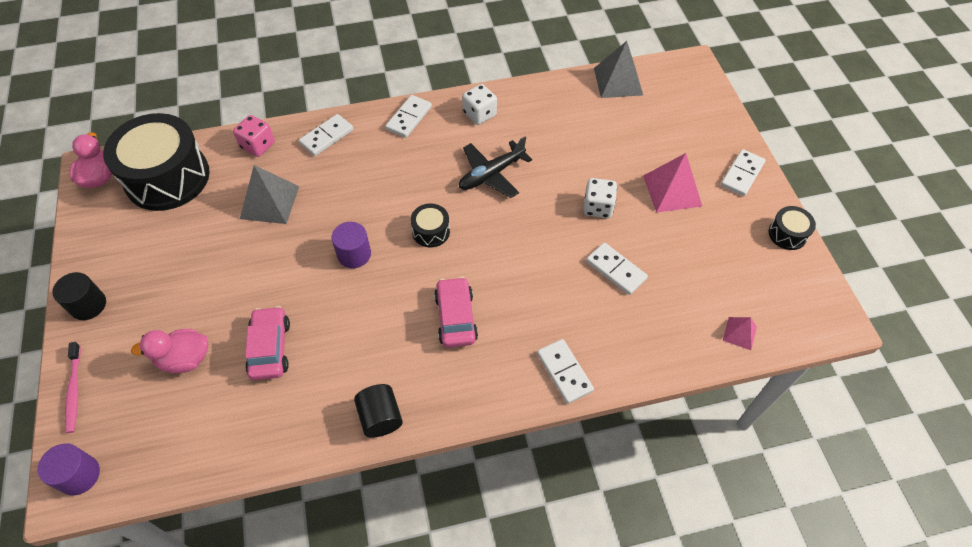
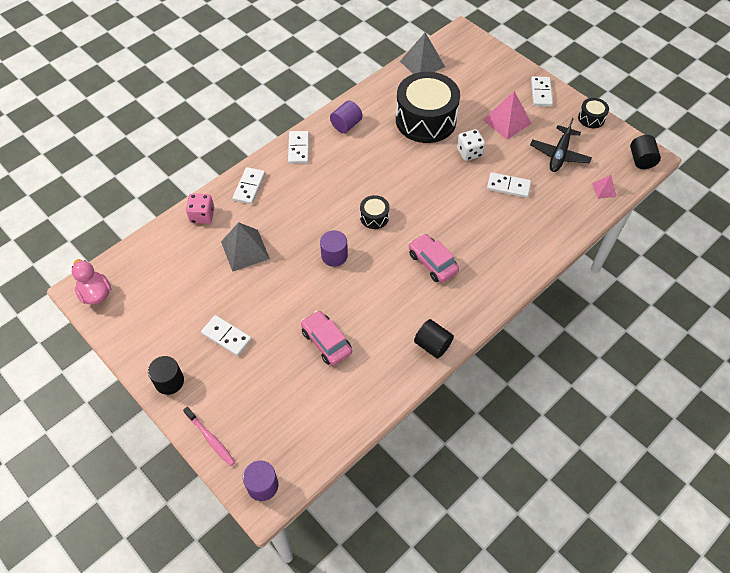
camera: 30 degrees left, 0 degrees up
(167, 177) = (151, 269): black drum -> black drum (425, 120)
(185, 359) = (273, 378): pink duck -> none
(479, 114) = (346, 125): white dice -> purple cylinder
(491, 174) = (385, 162): black plane -> black plane (559, 154)
(564, 372) = (522, 262): white domino -> white domino (226, 336)
(820, 318) = (641, 160): none -> black cylinder

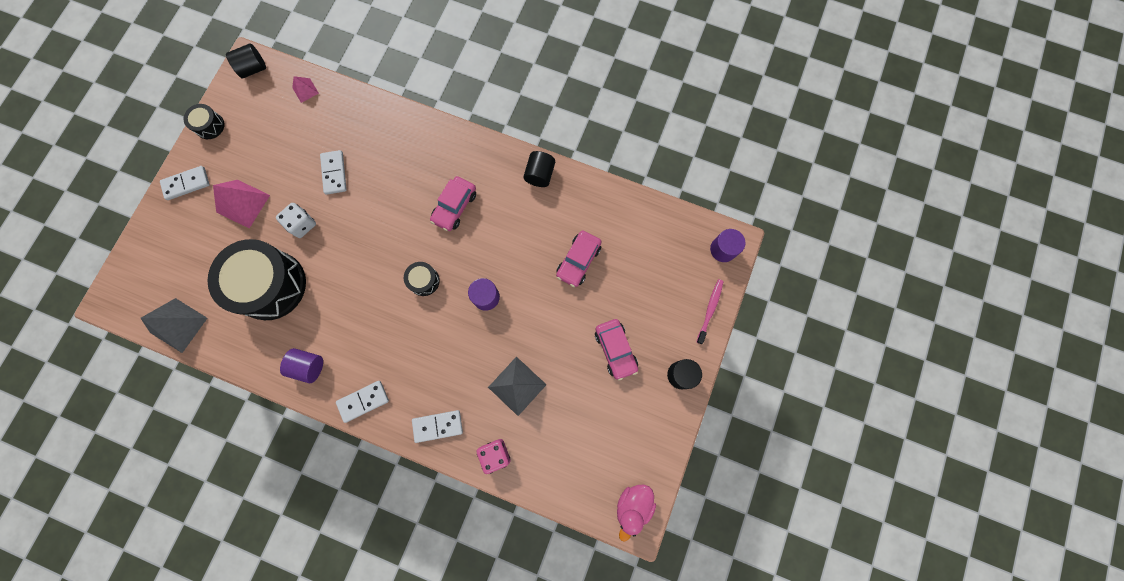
camera: 115 degrees left, 20 degrees up
(226, 336) = (615, 350): white domino -> pink car
(559, 154) = (273, 140): black plane -> none

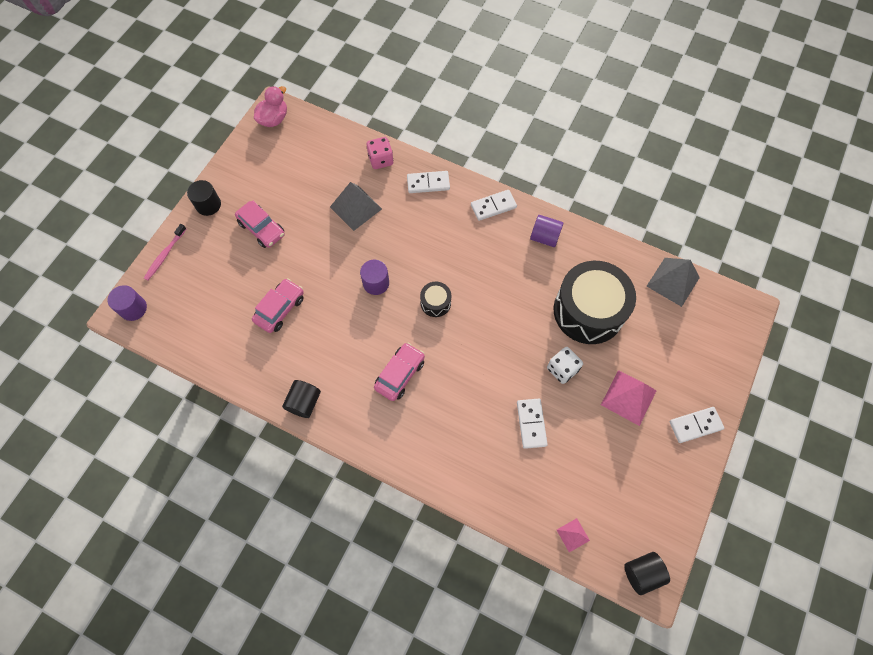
camera: 175 degrees left, 10 degrees down
(210, 126) = (682, 496): black drum -> none
(615, 350) = (262, 229): pink car -> pink car turned 150 degrees clockwise

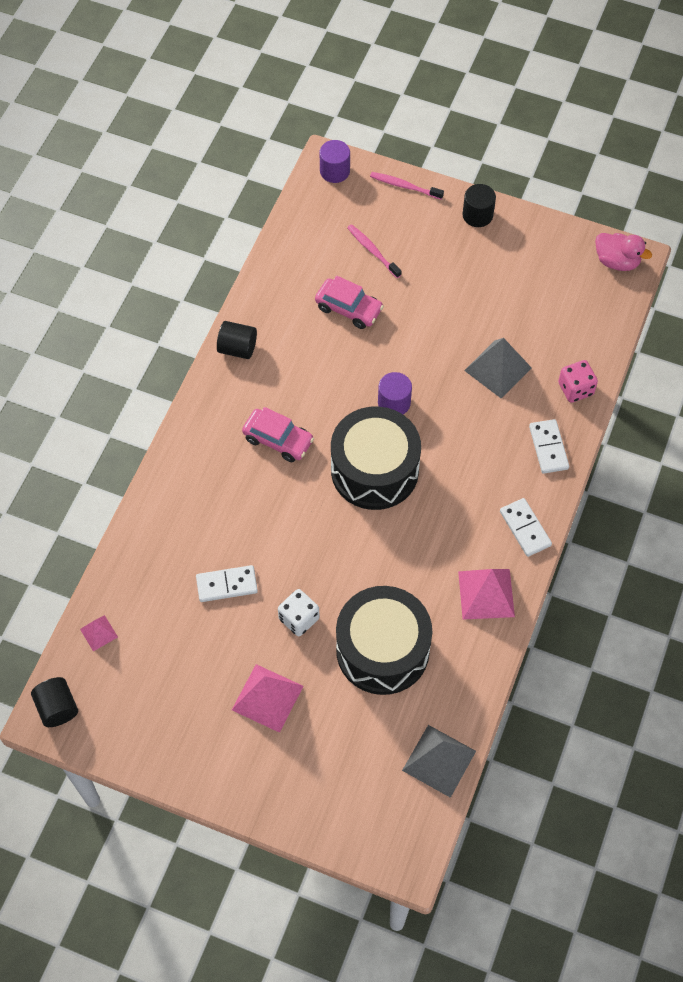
camera: 85 degrees right, 5 degrees down
(225, 285) = (372, 251): none -> pink toothbrush
(262, 229) = (452, 274): pink car -> none
(435, 303) = (374, 470): black drum -> black drum, size x2.30
(544, 237) = (486, 594): purple cylinder -> pink pyramid
(695, 425) = (235, 779): white domino -> none

